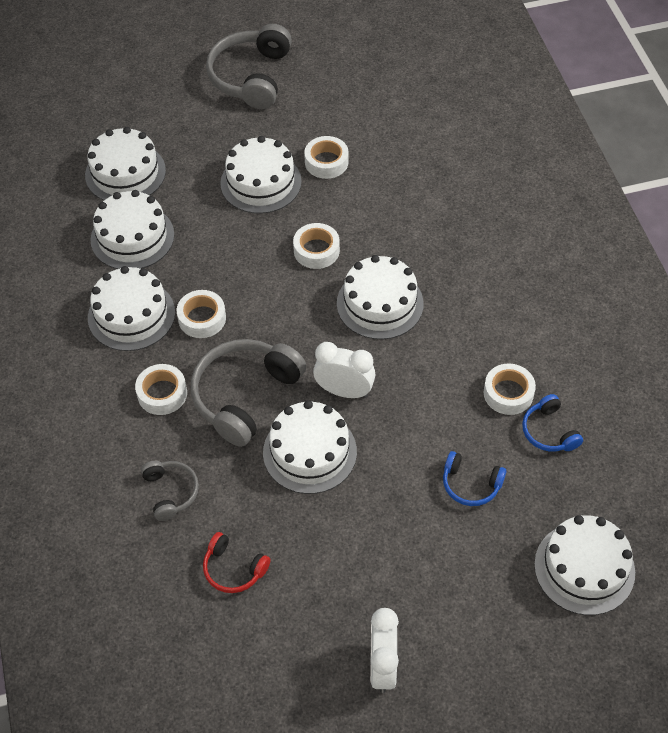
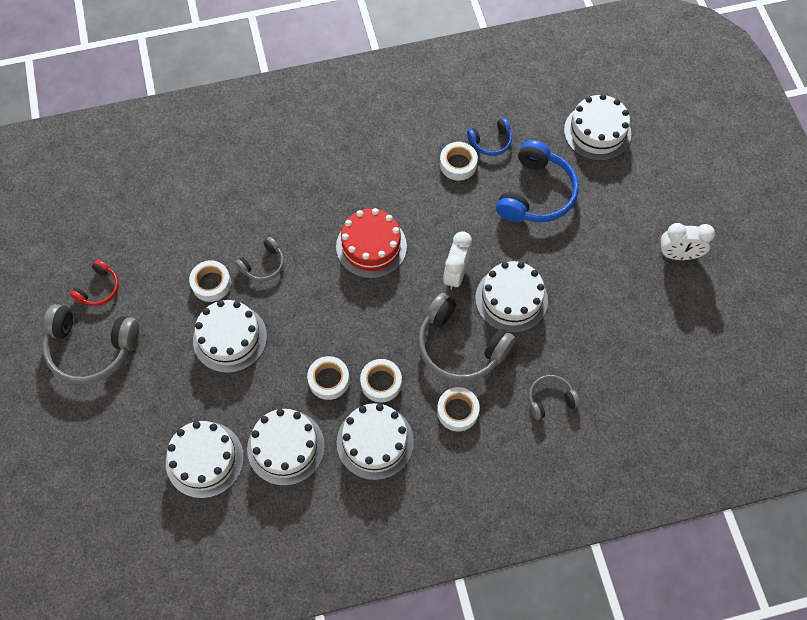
camera: 90 degrees left, 10 degrees up
(233, 569) = (612, 351): red headphones -> red headphones (99, 289)
(316, 250) = (312, 293): white tape -> white tape (329, 380)
(351, 204) = (263, 265): none -> grey headphones
(380, 303) = (371, 246): white cake -> red cake
(471, 484) = (536, 193): blue headphones -> blue headphones, size x1.91

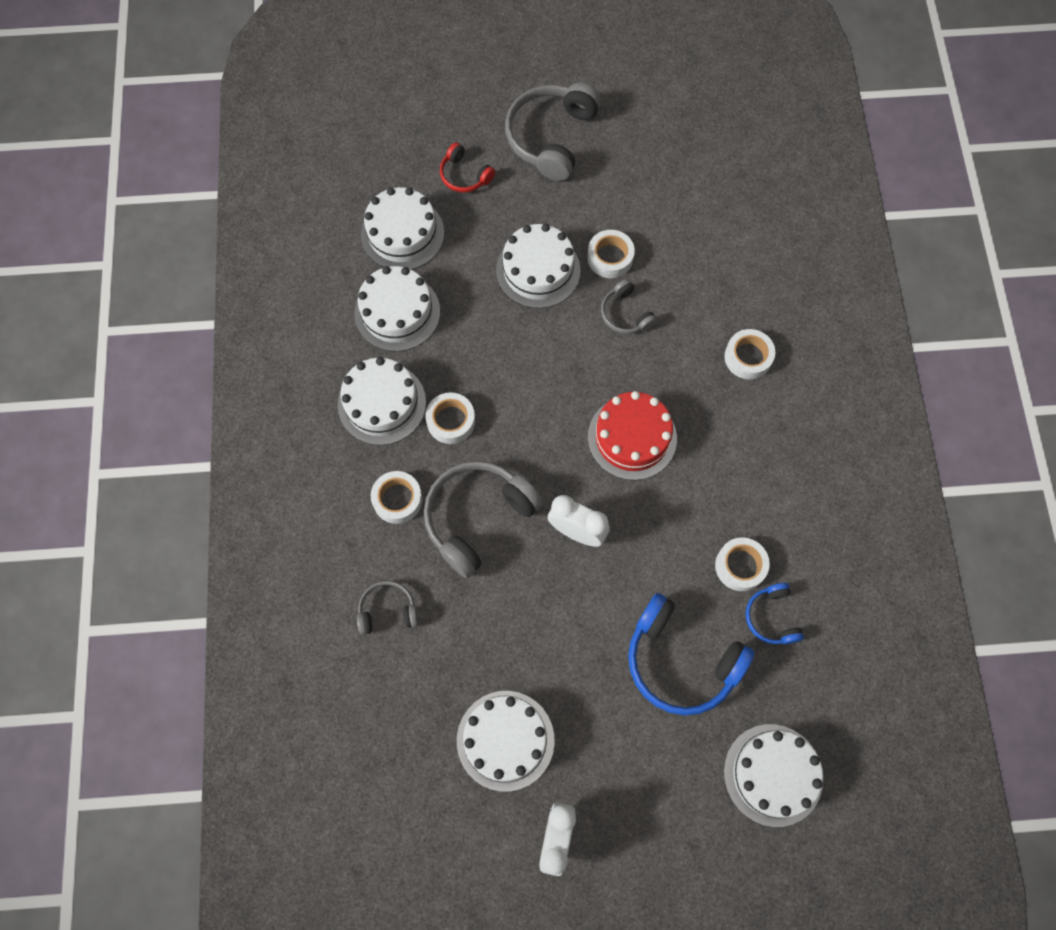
camera: 100 degrees right, 5 degrees up
(99, 289) = (622, 147): red headphones -> red headphones (465, 175)
(329, 380) = (466, 366): white tape -> white tape (748, 357)
(511, 299) = (530, 593): white cake -> white cake (505, 740)
(550, 399) = (387, 611): grey headphones -> grey headphones turned 90 degrees counterclockwise

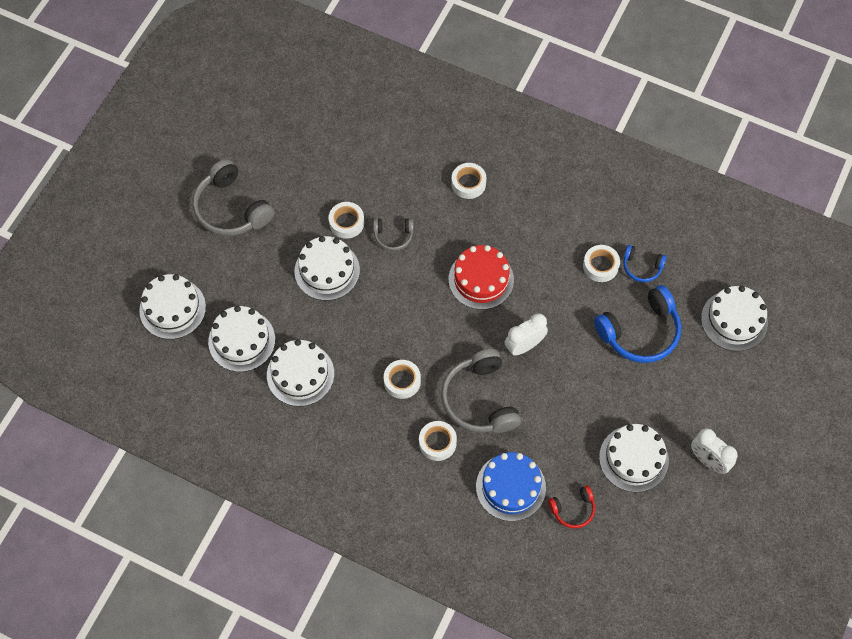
camera: 60 degrees left, 5 degrees down
(382, 403) = (362, 418): white cake -> white cake (172, 308)
(387, 611) = (510, 487): grey headphones -> blue cake
(465, 175) = (223, 277): red headphones -> red headphones (573, 509)

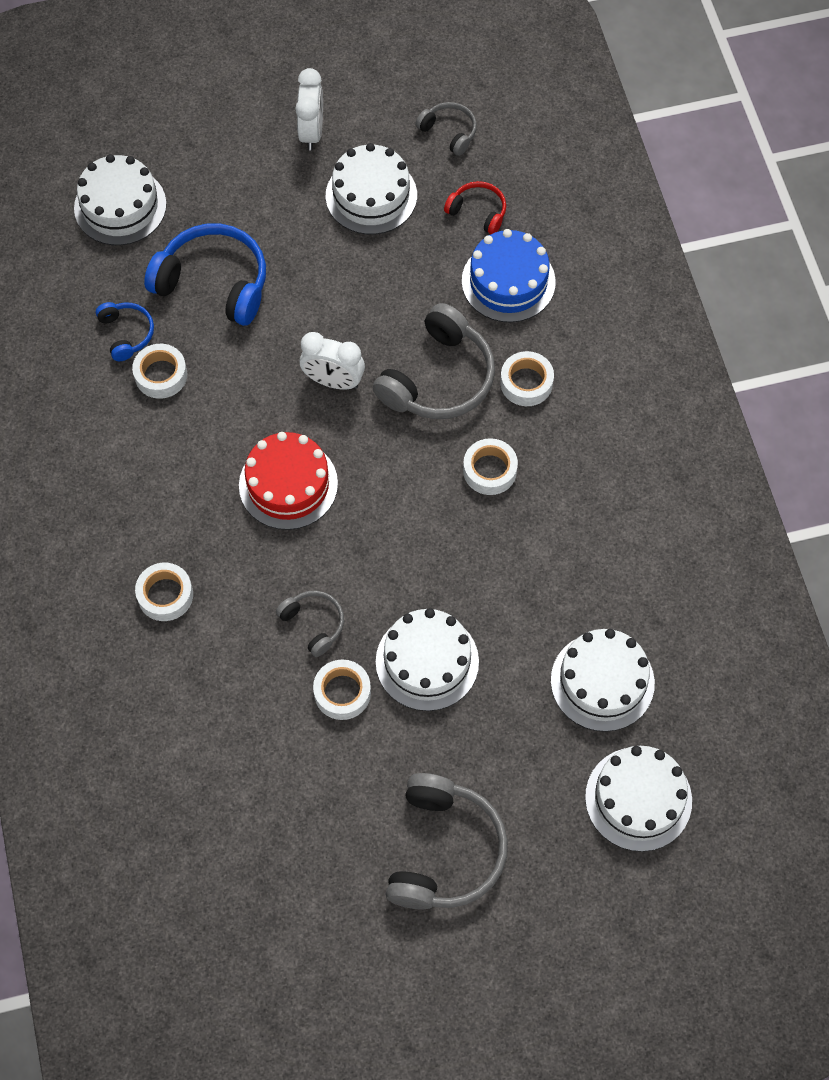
camera: 130 degrees left, 0 degrees up
(300, 374) = (581, 582): white cake -> none
(645, 540) = (449, 132): none -> grey headphones

